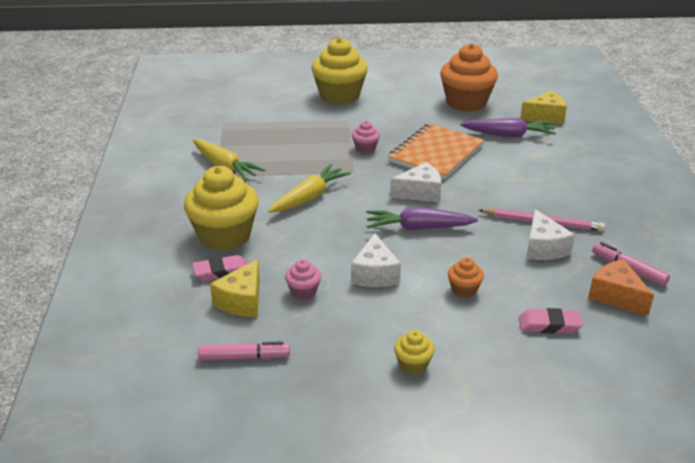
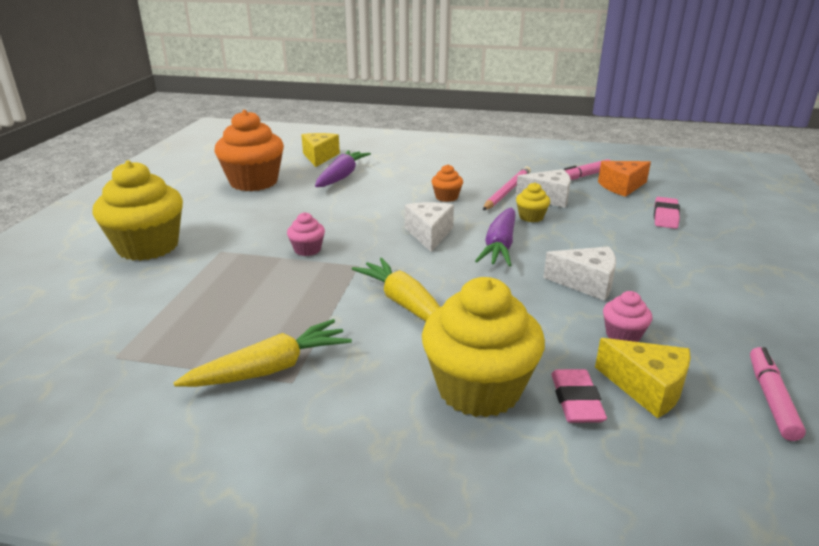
camera: 75 degrees left, 5 degrees down
(413, 364) = (743, 286): yellow cupcake -> yellow cupcake (531, 217)
(436, 154) = (352, 214): orange notebook -> none
(464, 290) = (615, 242): orange cupcake -> orange cupcake (446, 197)

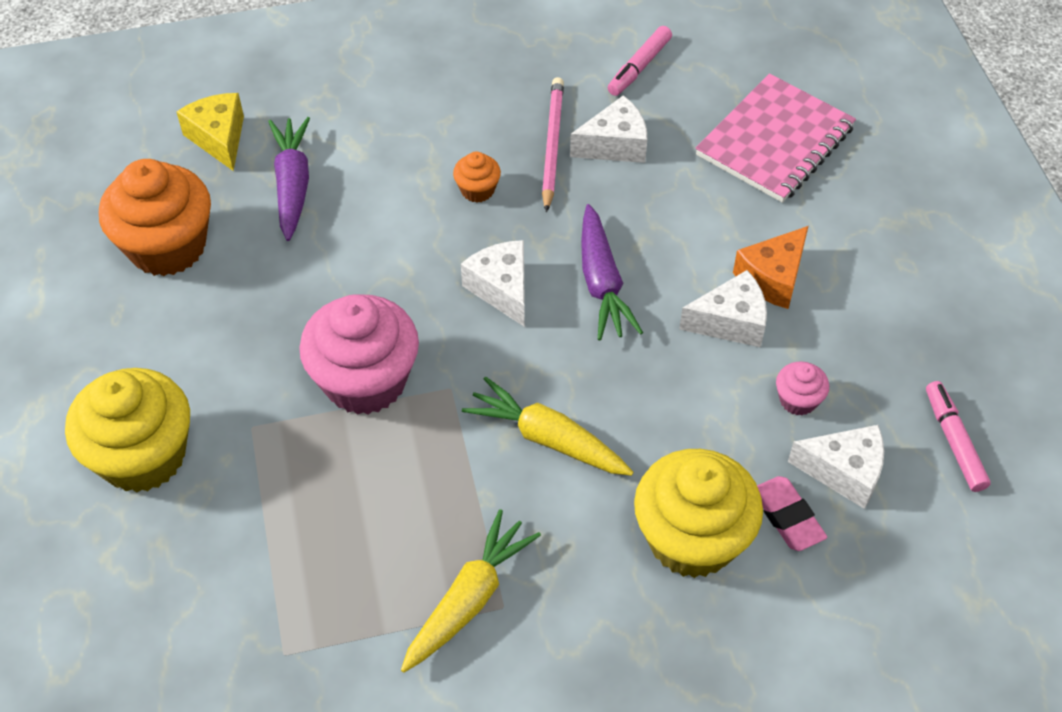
camera: 25 degrees left, 25 degrees up
(307, 250) = (365, 381): pink cupcake -> pink cupcake, size x2.22
(531, 217) = (611, 201): yellow cupcake -> none
(621, 187) = (698, 81): orange cheese -> orange cheese (772, 278)
(647, 388) = (844, 472): yellow cheese -> white cheese
(665, 216) = (775, 141): pink eraser -> pink notebook

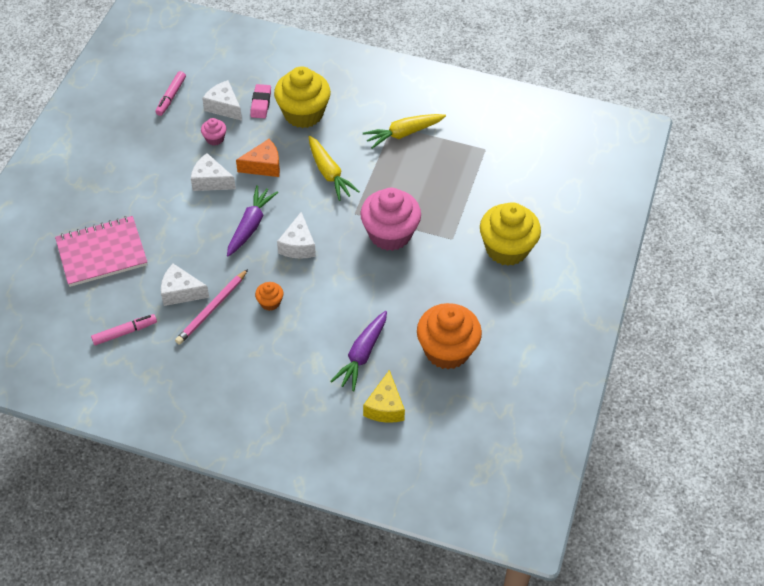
camera: 150 degrees left, 0 degrees up
(772, 278) = (173, 190): orange cheese -> orange cheese (263, 166)

